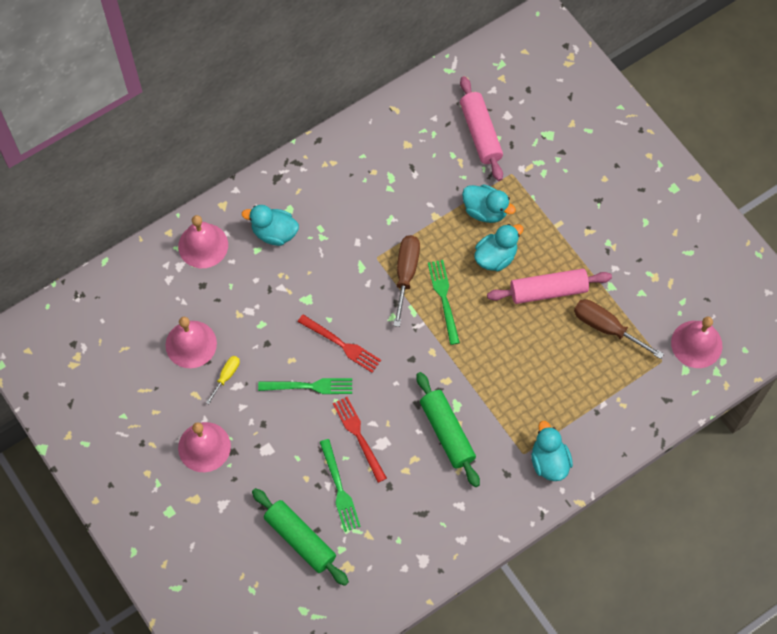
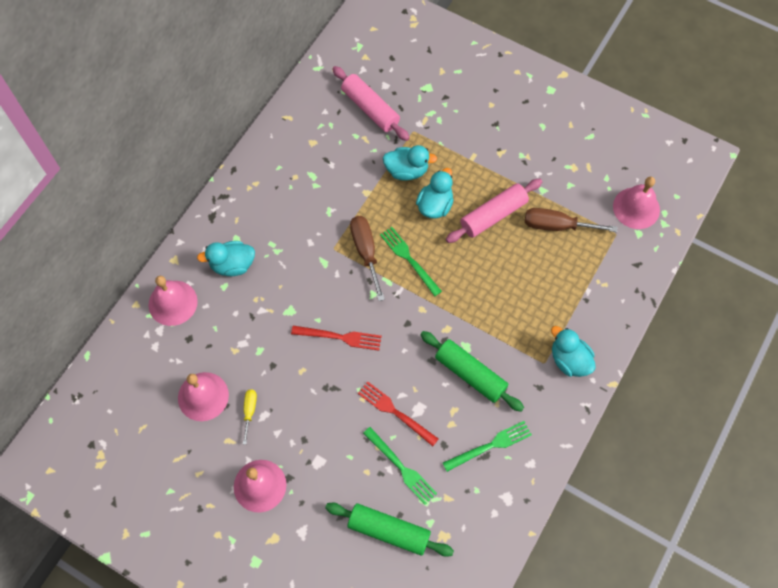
camera: 25 degrees left, 0 degrees up
(310, 386) = (330, 386): green fork -> green fork (491, 445)

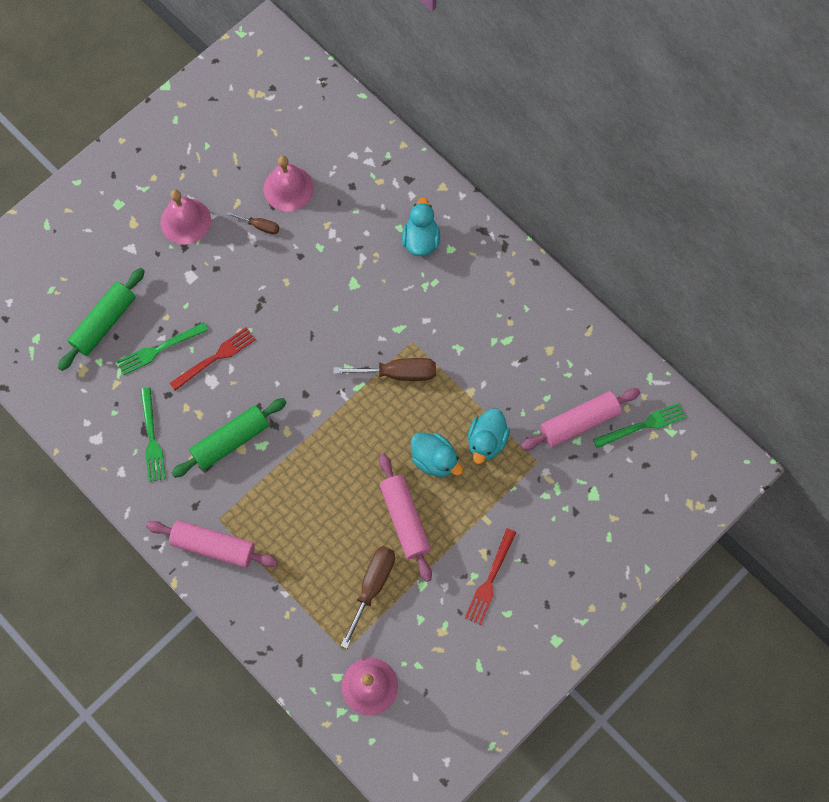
camera: 105 degrees right, 5 degrees up
(173, 303) = (395, 178): pink bell -> none
(249, 411) = (260, 226): yellow screwdriver -> brown screwdriver
(341, 337) = (310, 326): red fork -> red fork (490, 580)
(408, 258) = (378, 414): green fork -> green fork (643, 425)
(569, 360) = (213, 546): turquoise duck -> pink rolling pin

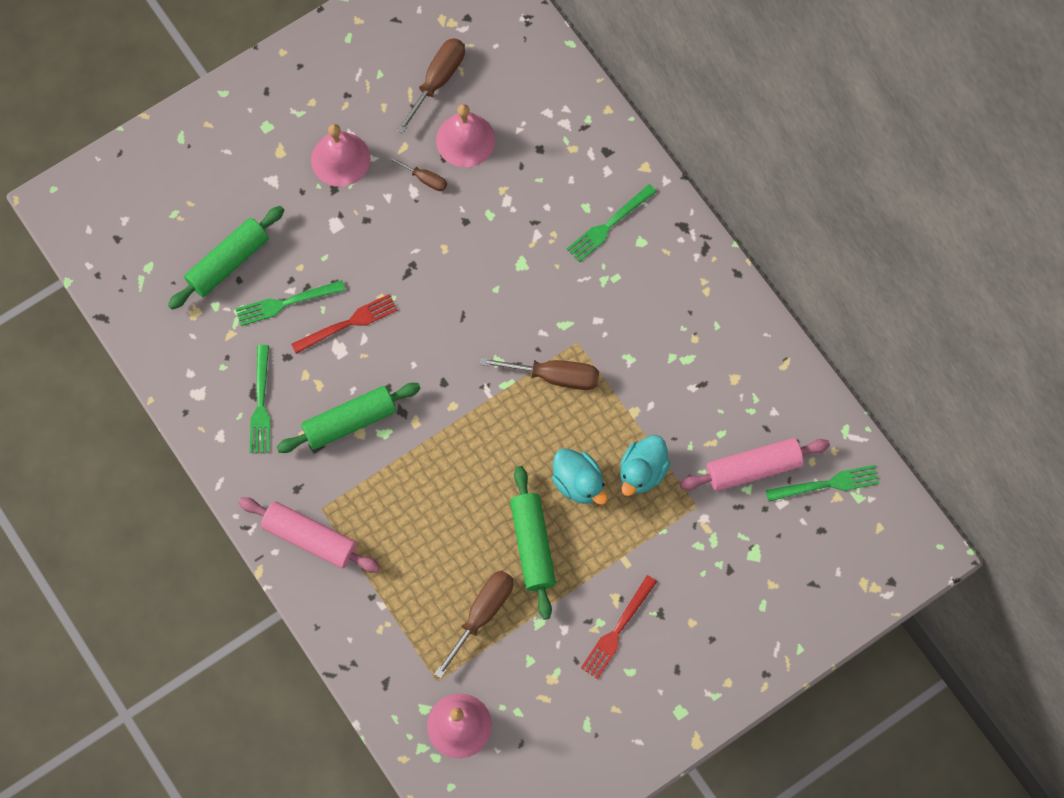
camera: 10 degrees right, 0 degrees up
(256, 143) = (438, 81): none -> brown screwdriver
(405, 519) = (532, 545): pink rolling pin -> green rolling pin
(421, 240) = (608, 225): turquoise duck -> green fork

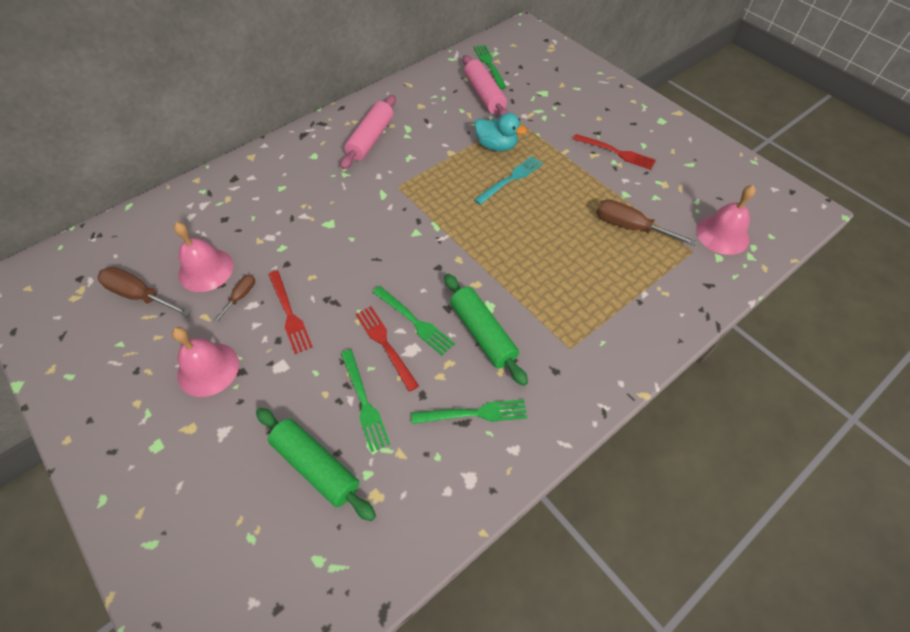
camera: 95 degrees left, 15 degrees down
(310, 538) = (600, 354): pink rolling pin -> pink rolling pin (370, 139)
(396, 229) = (290, 314): none -> red fork
(532, 545) = (566, 201): green rolling pin -> none
(555, 376) = (426, 197): brown screwdriver -> none
(578, 483) = (511, 178): turquoise duck -> turquoise fork
(608, 225) = (298, 174): green fork -> green fork (415, 322)

